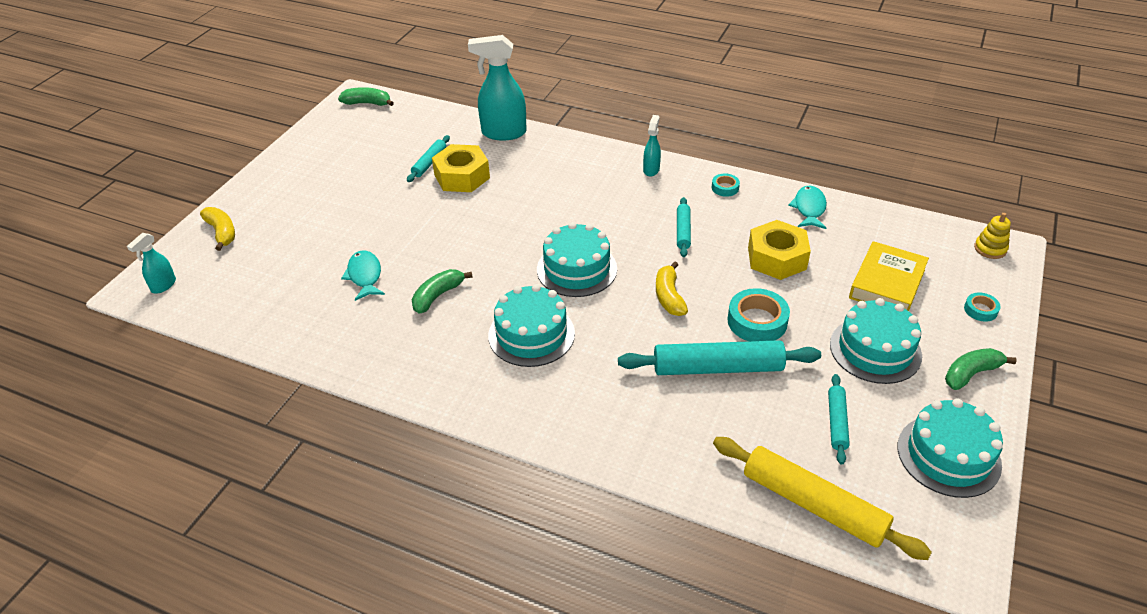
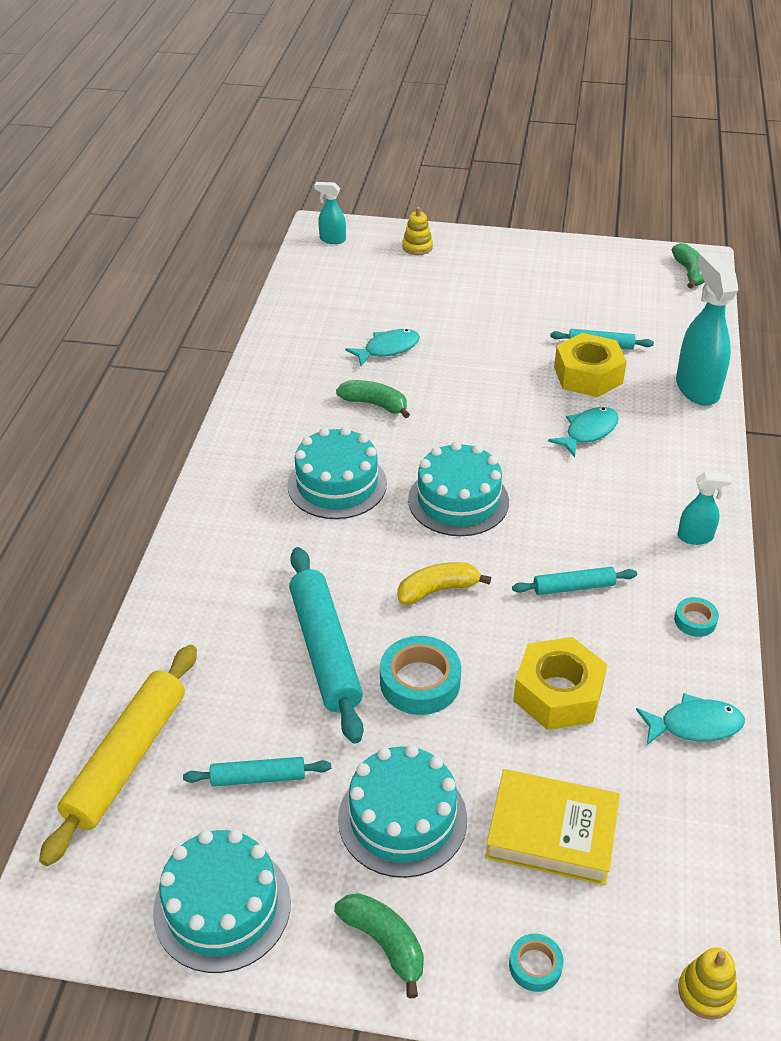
camera: 75 degrees right, 0 degrees up
(222, 232) = (417, 247): yellow banana -> yellow stacking toy
(527, 191) = (588, 432): none -> turquoise fish

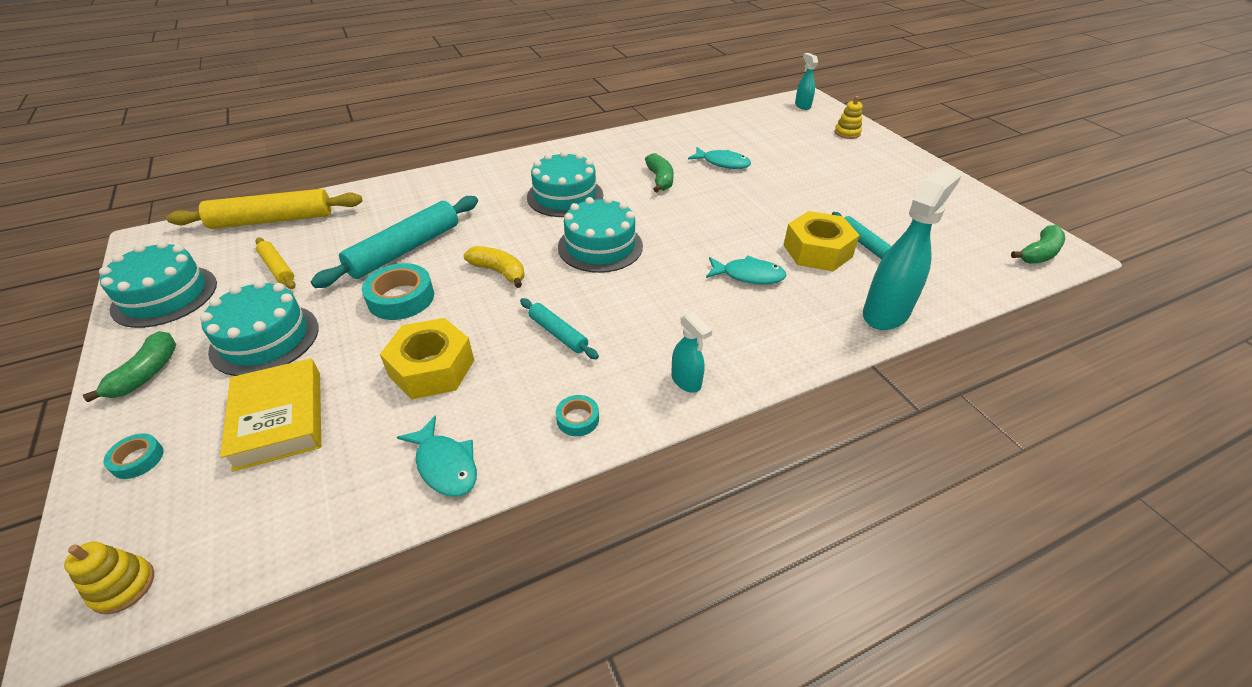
camera: 55 degrees right, 0 degrees up
(258, 777) = (278, 268): turquoise rolling pin -> yellow rolling pin

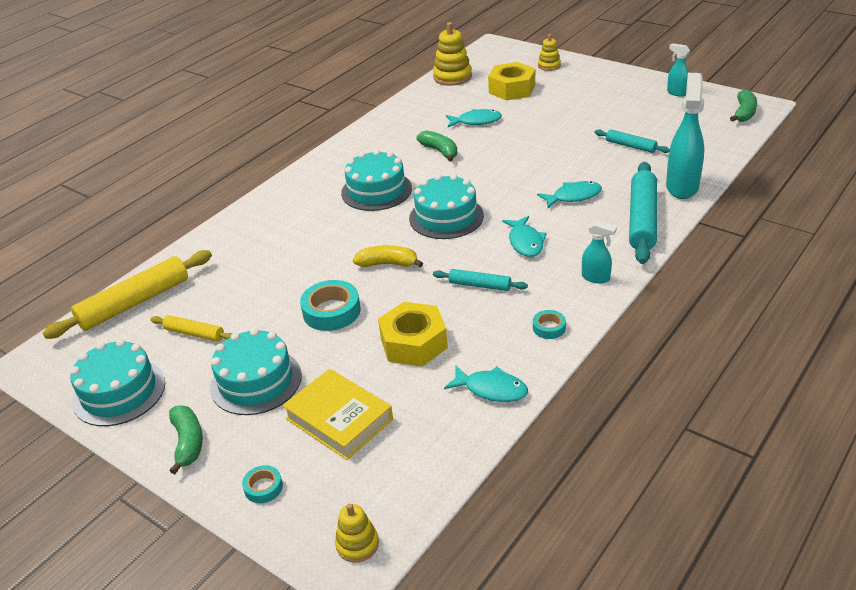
camera: 25 degrees left, 5 degrees down
(405, 250) = (290, 278): turquoise rolling pin -> turquoise rolling pin (642, 219)
(650, 306) = (525, 242): none -> turquoise fish
(740, 115) = (452, 77): none -> yellow stacking toy
(802, 106) = (494, 53): turquoise spray bottle -> turquoise spray bottle (677, 93)
(817, 251) = (604, 162): yellow nut -> yellow nut (512, 89)

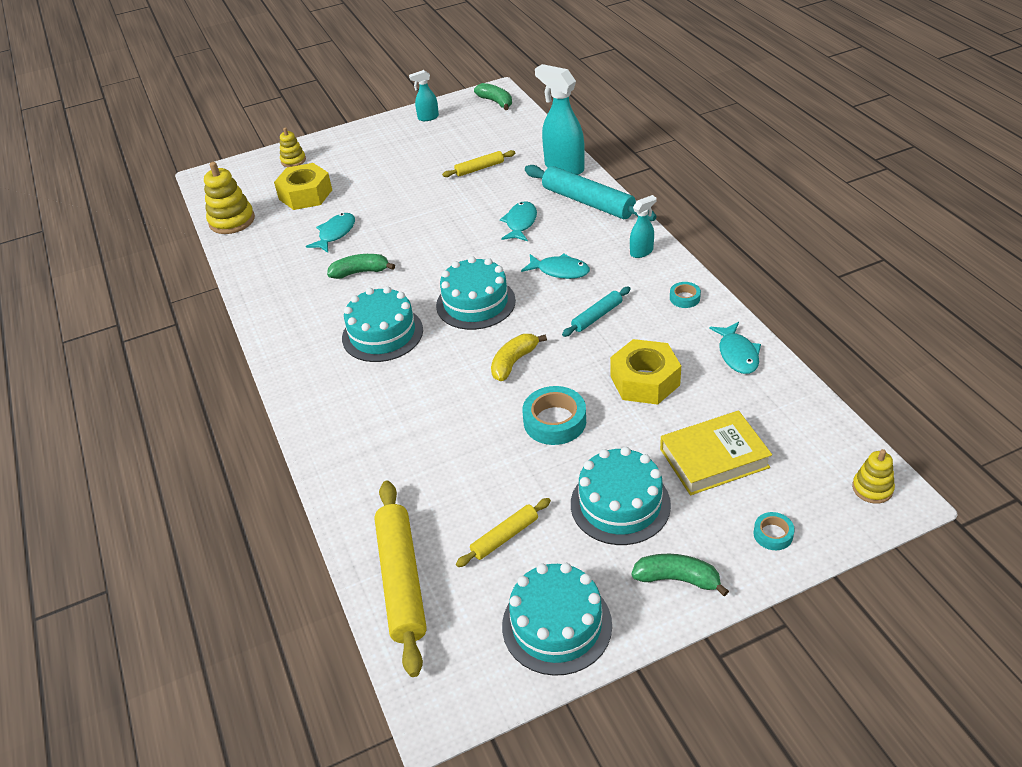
camera: 60 degrees left, 5 degrees up
(491, 389) = (737, 354): turquoise fish -> turquoise fish turned 120 degrees clockwise
(630, 146) = (479, 168): turquoise rolling pin -> yellow rolling pin

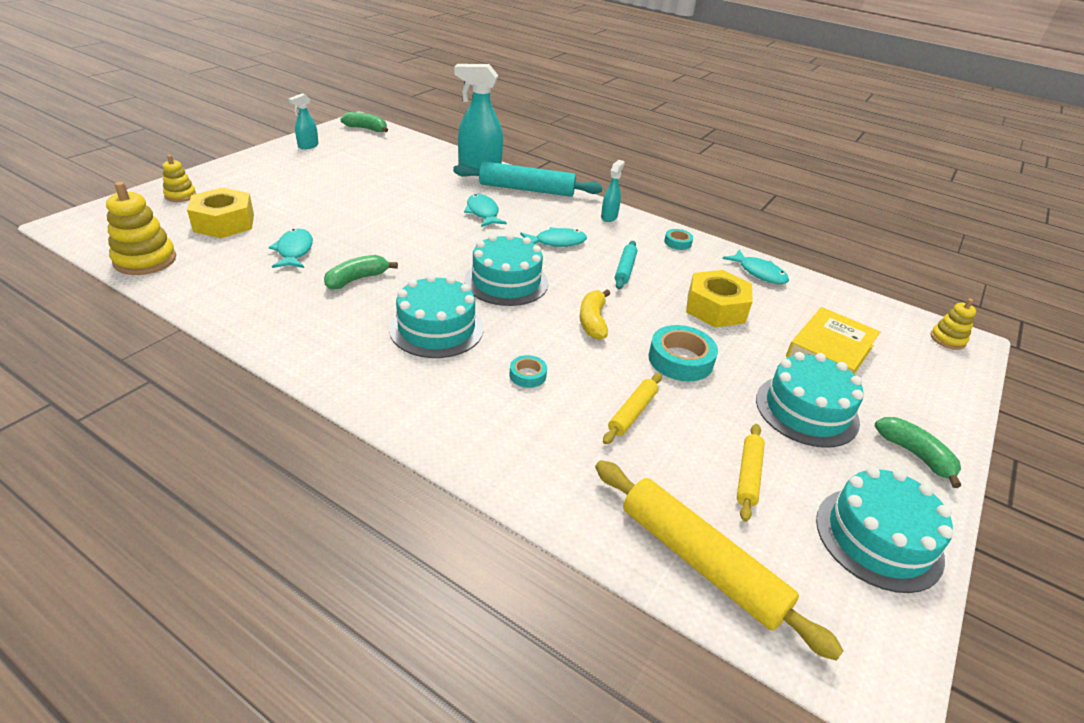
camera: 40 degrees left, 5 degrees down
(479, 168) = (401, 178): yellow rolling pin -> yellow rolling pin (632, 413)
(677, 579) = (915, 455): green banana -> green banana turned 75 degrees clockwise
(773, 534) = (932, 393): turquoise tape -> turquoise tape (527, 375)

